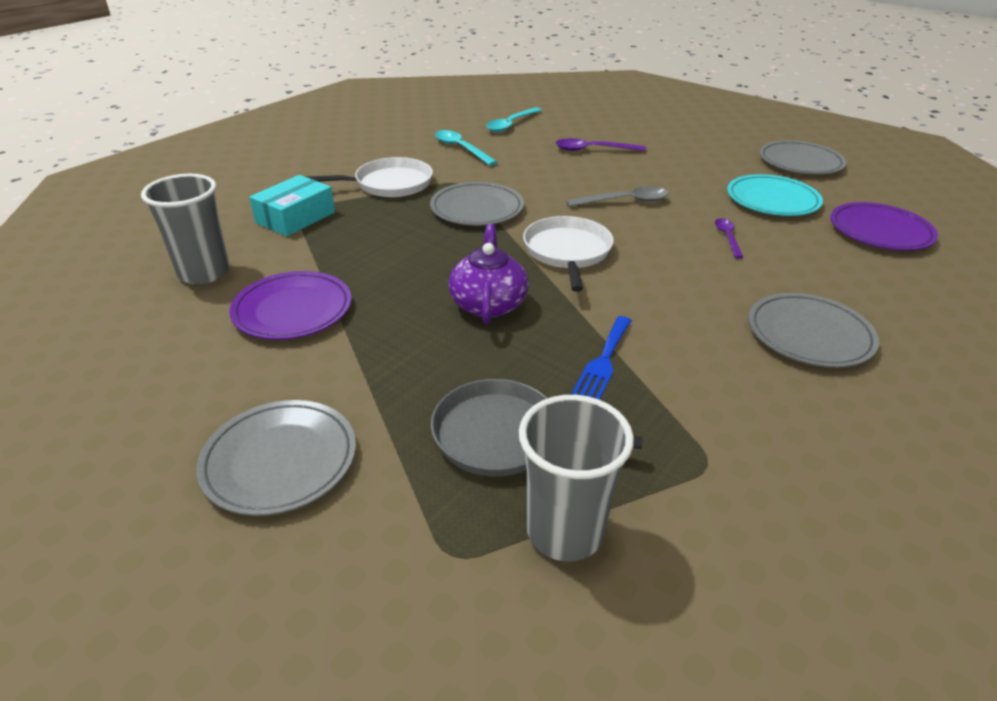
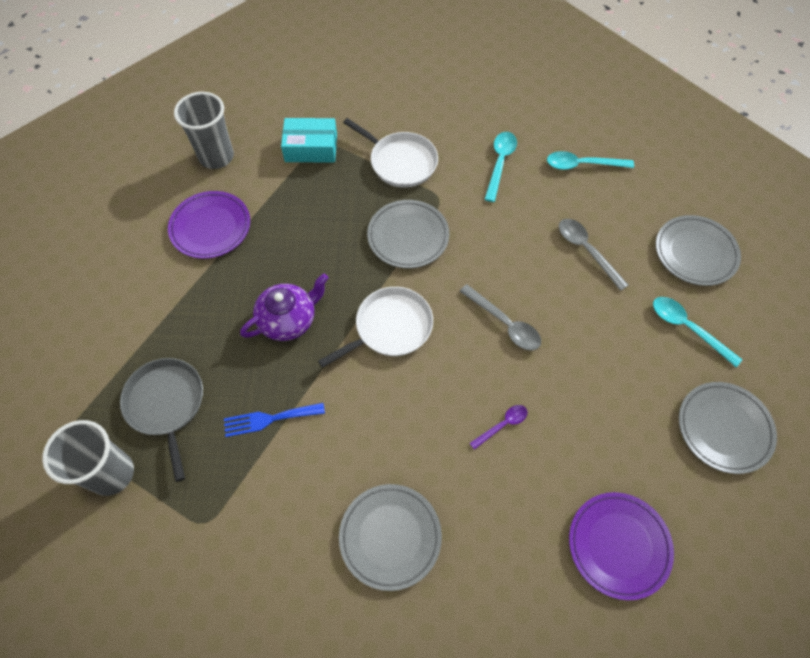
camera: 55 degrees right, 25 degrees up
(280, 461) = (90, 317): grey plate -> grey plate (695, 253)
(593, 150) = (586, 251): purple spoon -> grey spoon
(703, 144) = (687, 328): none -> turquoise spoon
(772, 200) = (608, 434): turquoise plate -> none

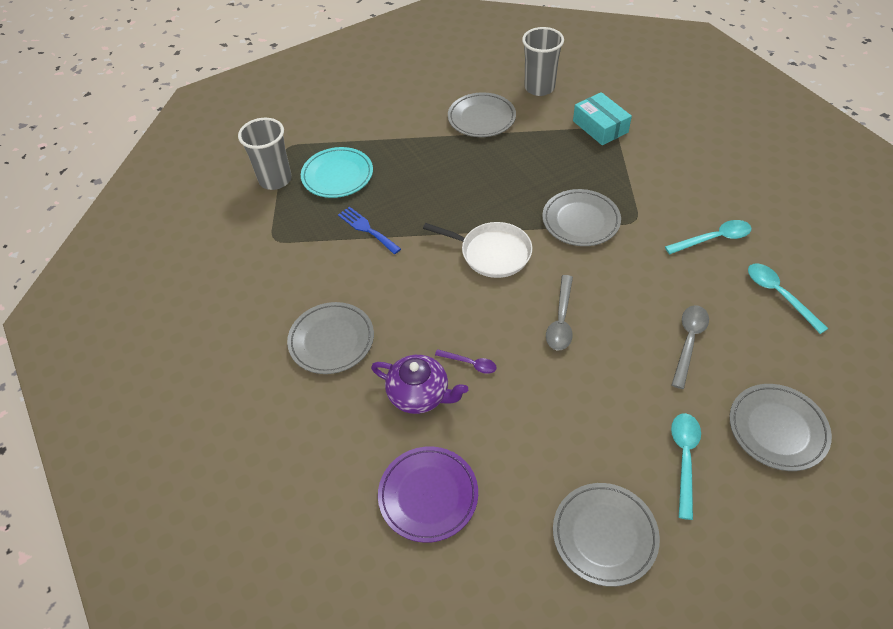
camera: 60 degrees right, 10 degrees down
(166, 404) = (337, 175): grey pan -> turquoise plate
(210, 227) = (481, 118): purple plate -> grey plate
(288, 320) = (448, 196): purple teapot -> purple teapot (419, 394)
(400, 162) = (644, 180): white pan -> none

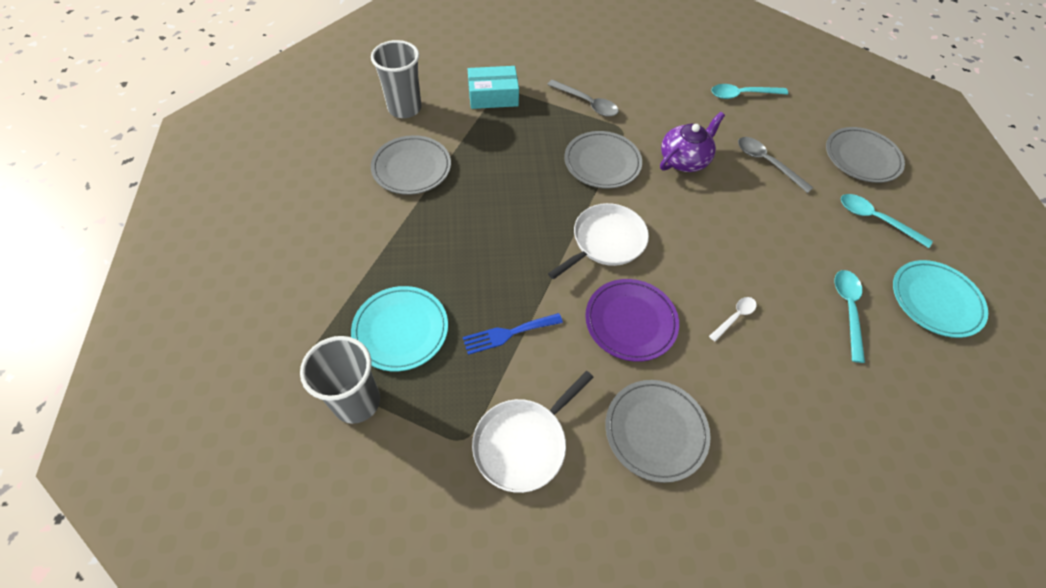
camera: 70 degrees left, 5 degrees up
(286, 269) = (523, 443): none -> white pan
(419, 394) = (757, 374): purple teapot -> purple teapot (684, 160)
(428, 495) = (875, 414): purple plate -> purple plate (630, 321)
(470, 363) = (734, 317): purple spoon -> white spoon
(561, 320) = (711, 229): grey spoon -> grey spoon (587, 103)
(604, 535) = (935, 300): grey plate -> turquoise plate
(713, 239) = (669, 98): turquoise spoon -> turquoise spoon (847, 310)

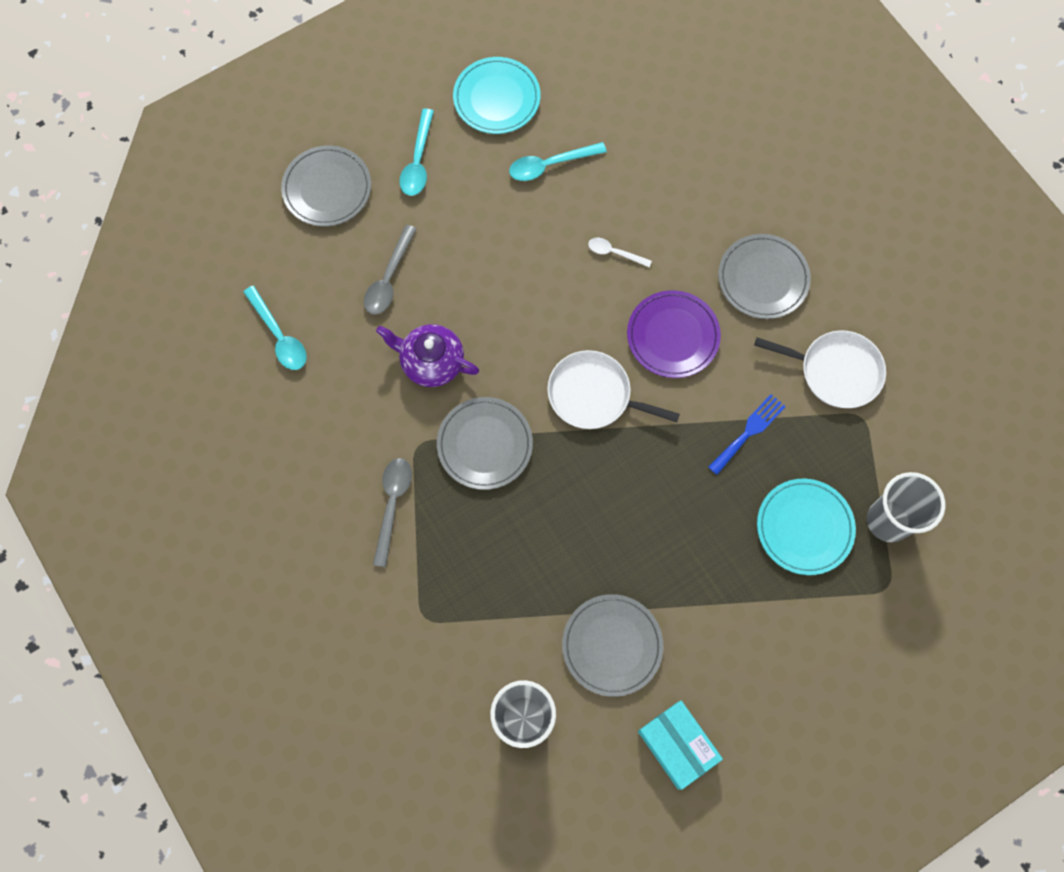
camera: 115 degrees left, 15 degrees up
(493, 96) = (440, 623): turquoise box -> turquoise box (677, 745)
(509, 333) = (748, 432): blue fork -> blue fork turned 90 degrees counterclockwise

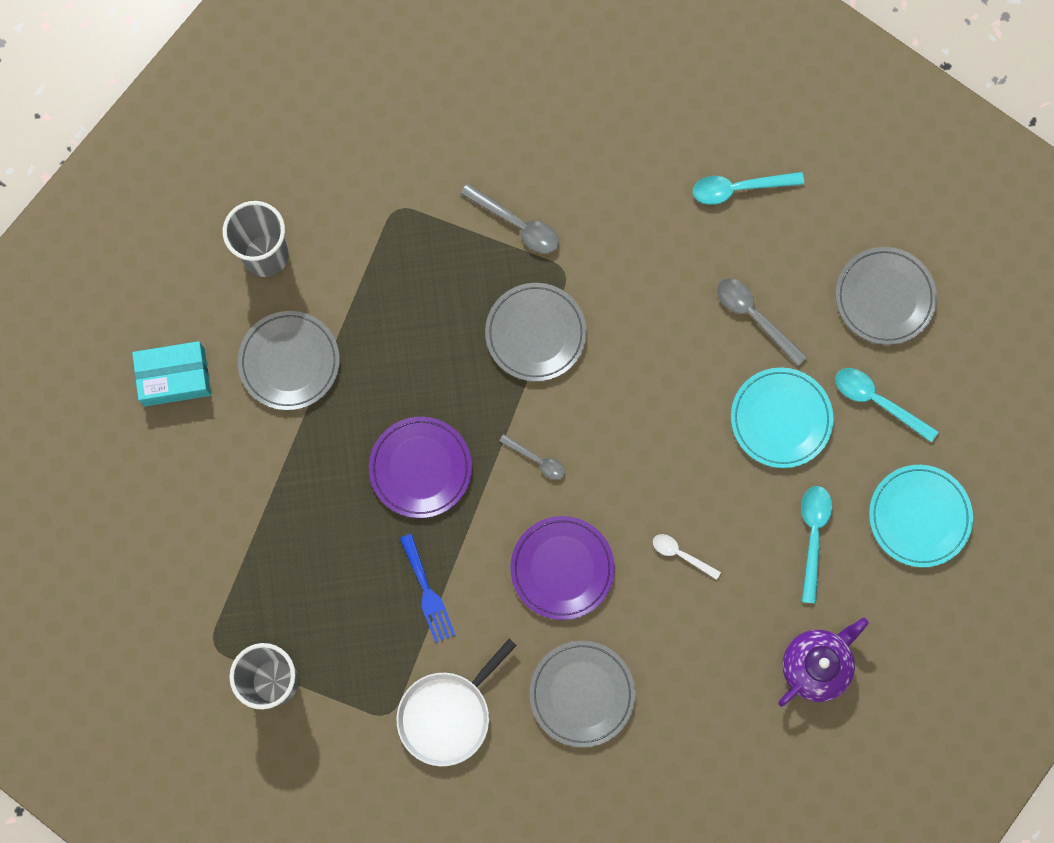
camera: 115 degrees right, 5 degrees up
(431, 362) = (644, 320): purple teapot -> purple teapot (816, 665)
(594, 395) = (537, 460): white pan -> grey spoon
(614, 253) = (681, 554): white spoon -> white spoon turned 105 degrees counterclockwise
(649, 486) = (420, 468): none -> purple plate
(804, 527) = (308, 596): turquoise plate -> turquoise plate (780, 419)

